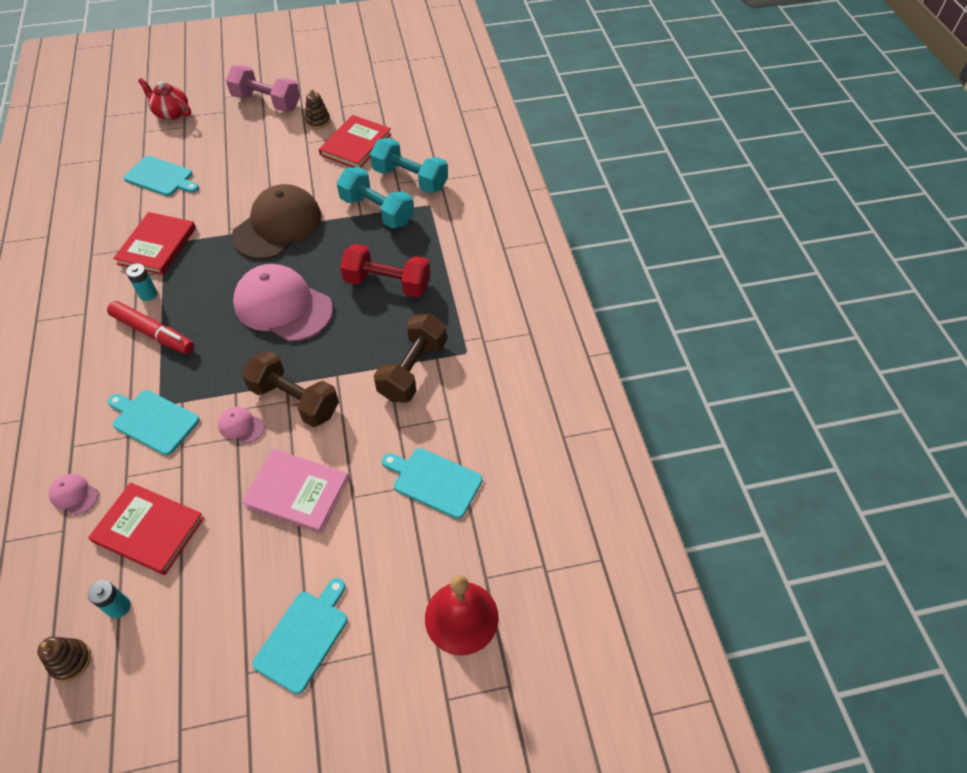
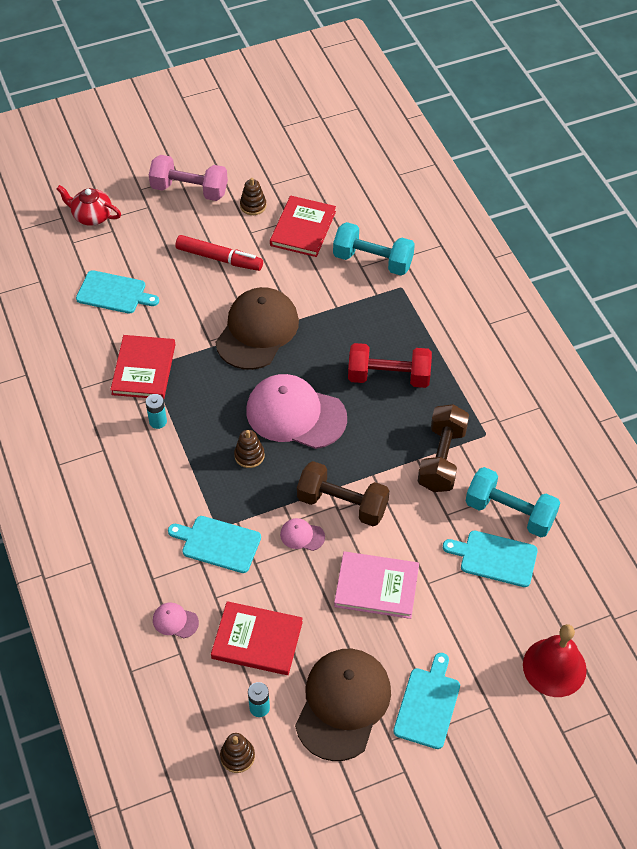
camera: 10 degrees left, 0 degrees up
(153, 333) = (180, 459): red marker -> red marker (219, 258)
(210, 619) = (343, 704): none -> brown cap
(221, 339) = (249, 455): none -> brown stacking toy
(377, 211) = (351, 301): turquoise dumbbell -> turquoise dumbbell (510, 512)

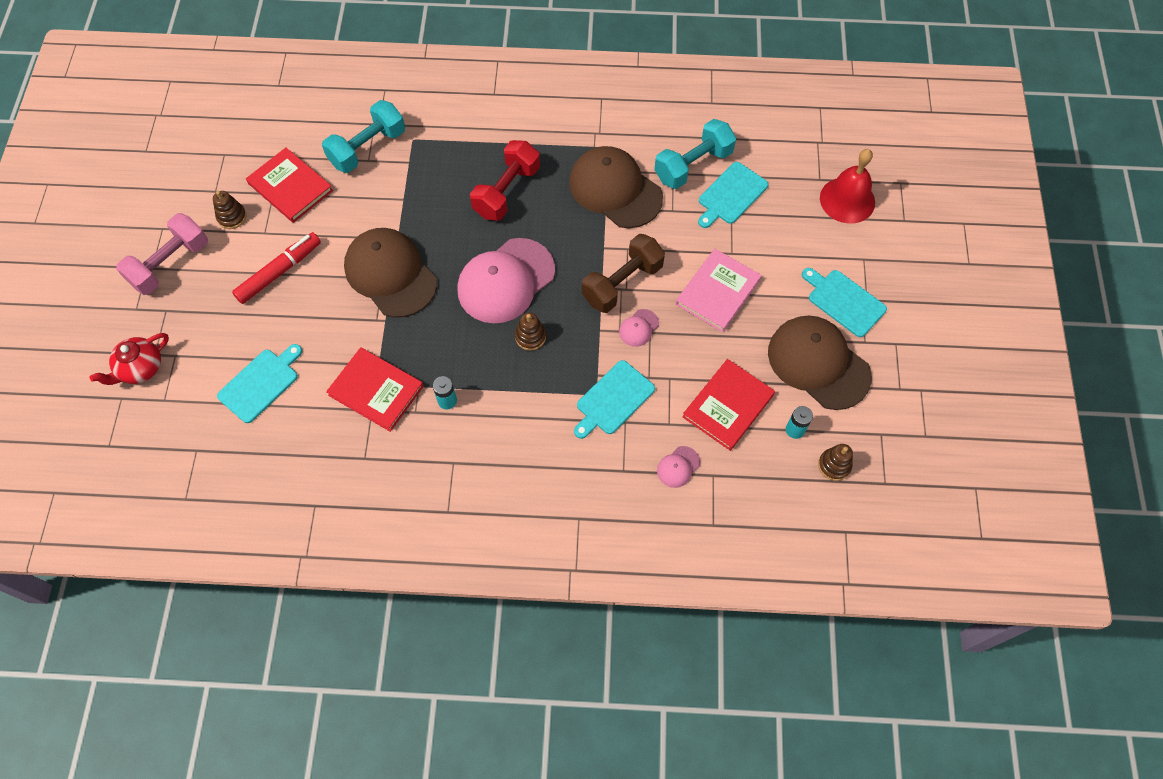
camera: 65 degrees left, 10 degrees up
(441, 459) = (615, 190): brown dumbbell -> brown cap

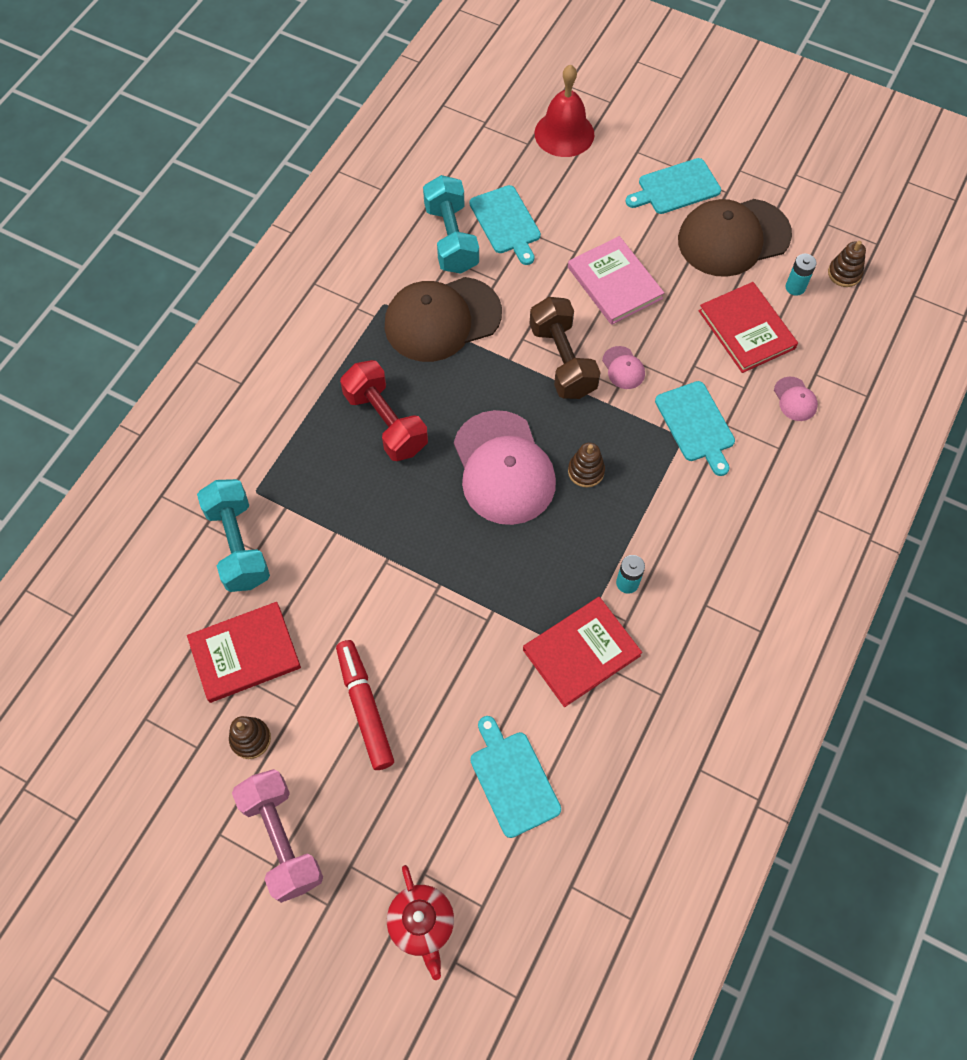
camera: 65 degrees left, 0 degrees up
(390, 274) = (433, 583): brown cap -> none

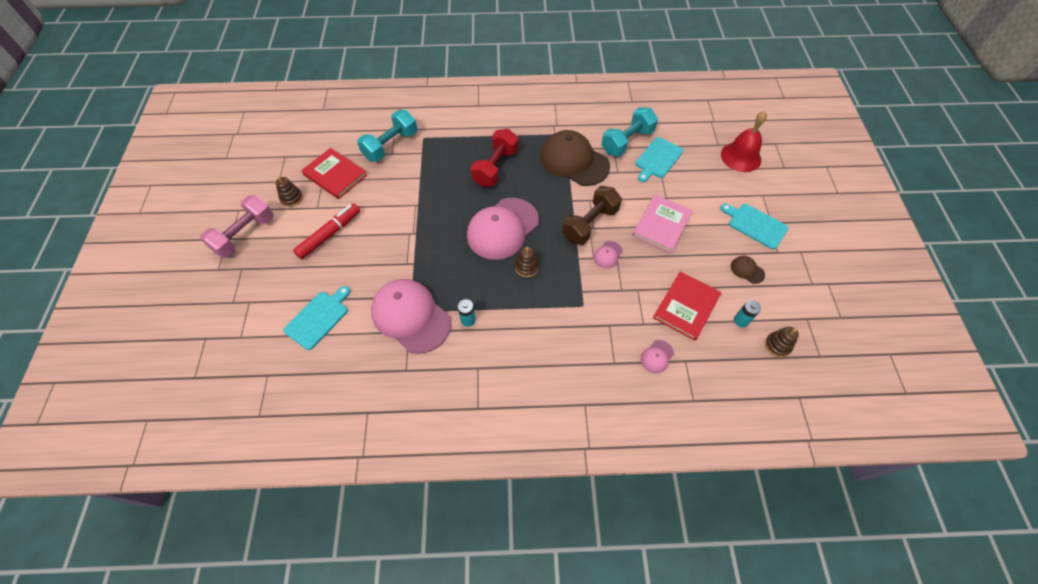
camera: 60 degrees right, 5 degrees down
(422, 923) = (221, 314): red teapot -> none
(581, 653) = (411, 316): red book -> pink cap
(696, 425) = (597, 309): turquoise cutting board -> none
(733, 238) = (747, 270): brown cap -> brown cap, size x0.41

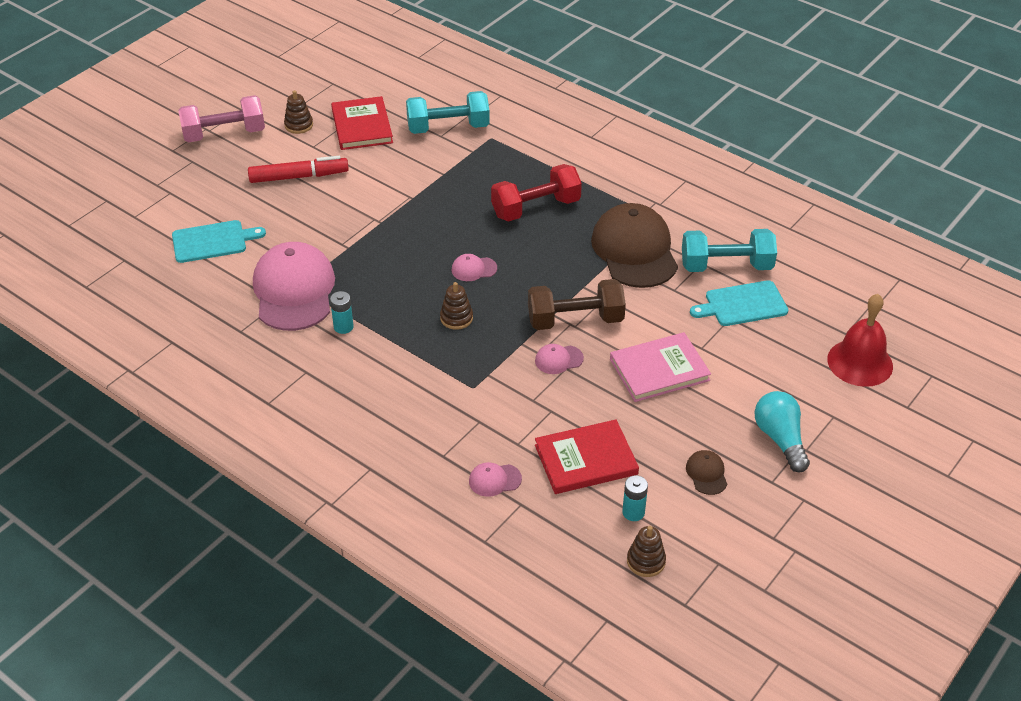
camera: 40 degrees right, 15 degrees down
(502, 228) = (474, 269): pink cap -> pink cap, size x0.41
(755, 225) = (780, 439): turquoise cutting board -> turquoise light bulb

